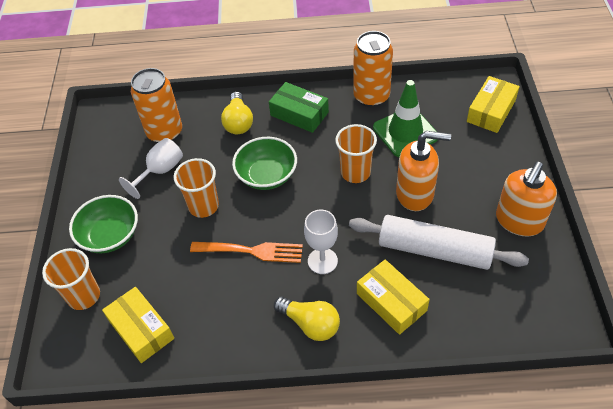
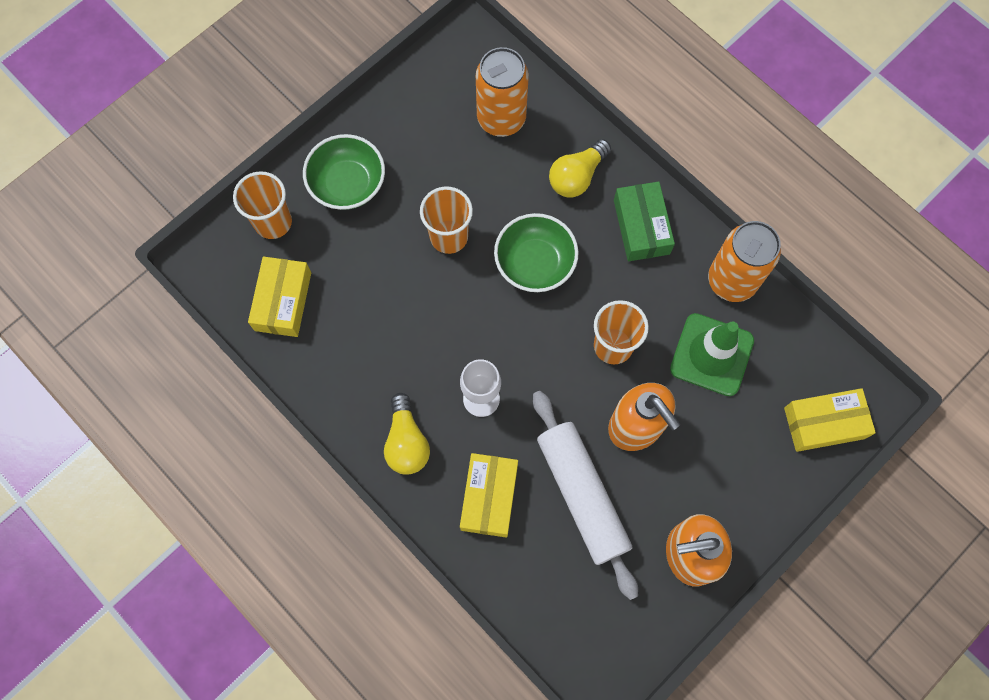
camera: 45 degrees right, 20 degrees up
(160, 171) = (453, 159): white goblet -> none
(251, 251) = (437, 325): orange fork -> none

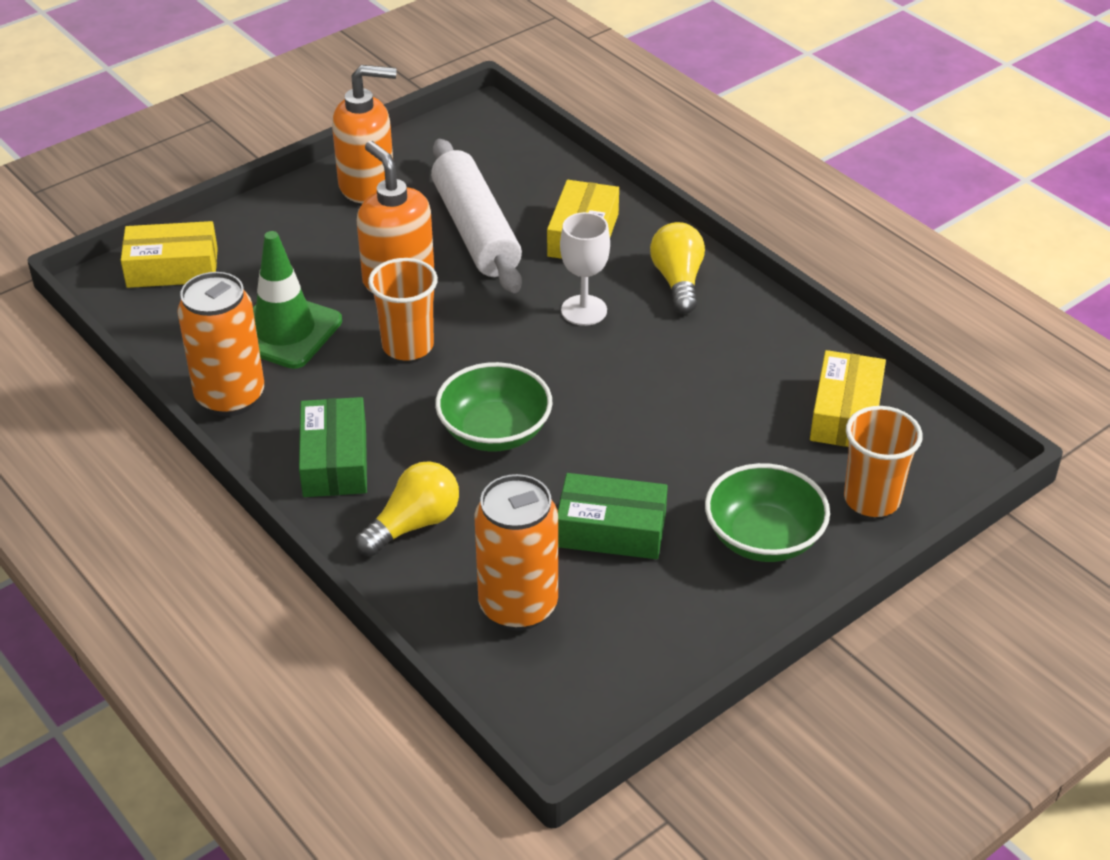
camera: 175 degrees left, 30 degrees down
(447, 182) = (611, 529): none -> green box
(449, 236) = (613, 467): orange cup -> none

